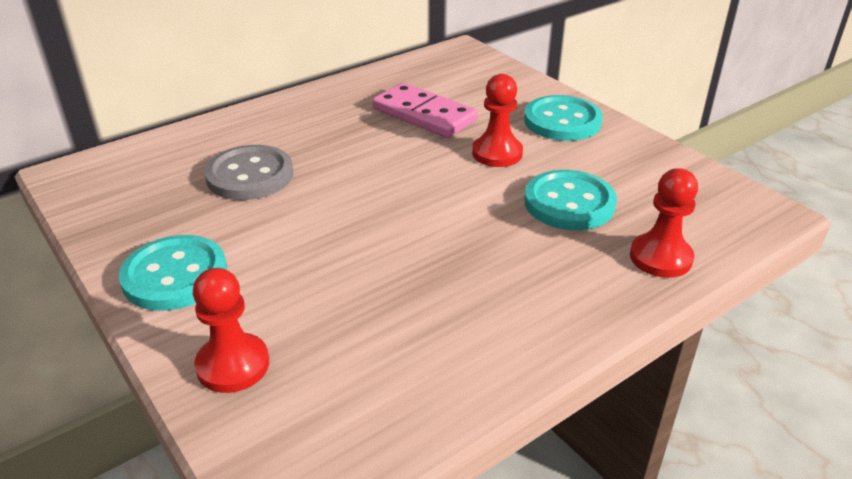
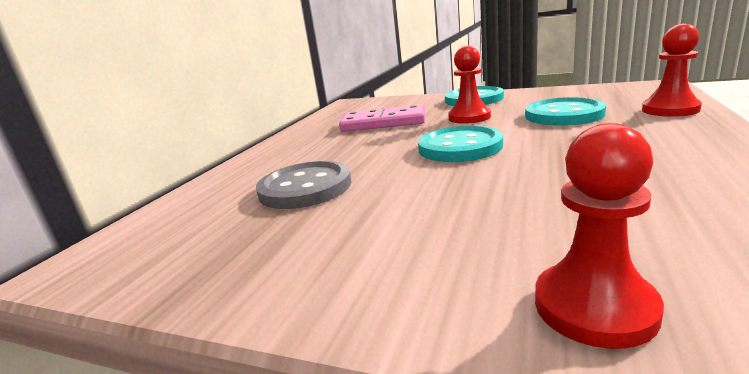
camera: 30 degrees left, 15 degrees down
(175, 275) = (359, 275): turquoise button -> turquoise button (460, 147)

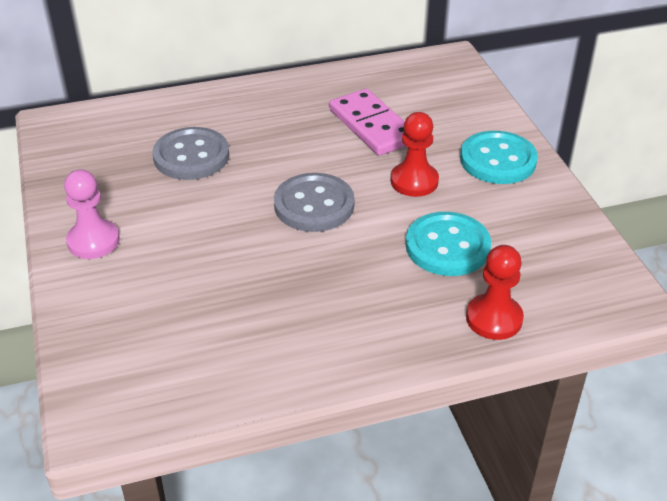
camera: 50 degrees right, 20 degrees up
(375, 278) = (93, 241): none -> pink pawn
(460, 147) = (314, 205): turquoise button -> grey button
(594, 307) = (102, 318): red pawn -> none

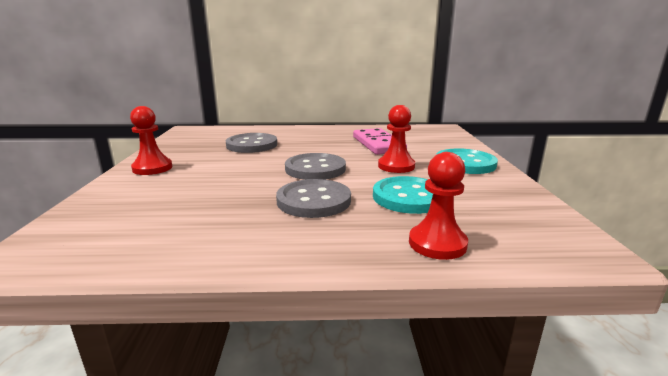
camera: 15 degrees right, 20 degrees down
(93, 241) = (152, 168): pink pawn -> red pawn
(344, 273) = (314, 201): none -> grey button

